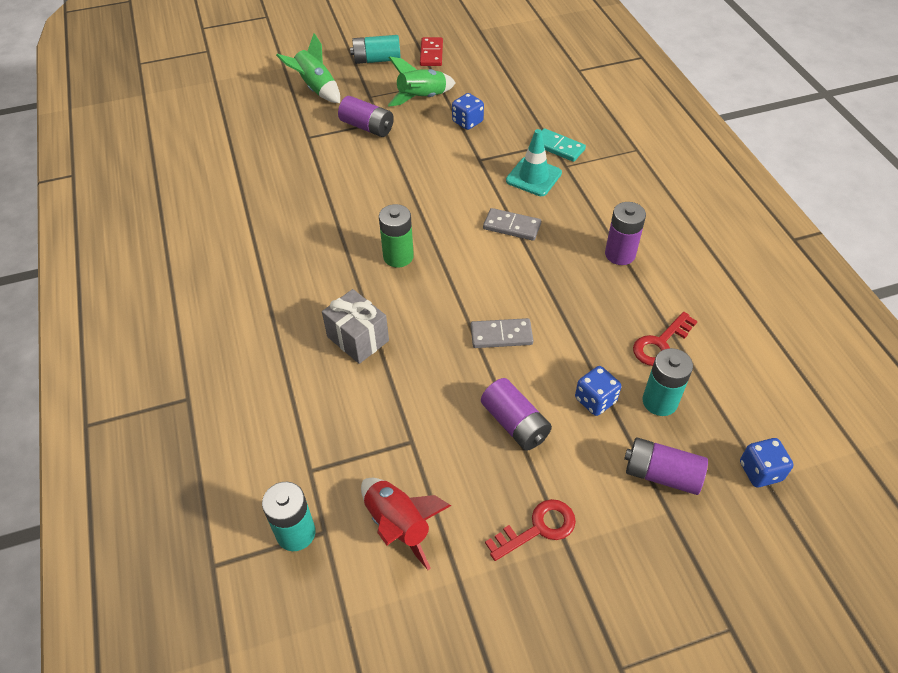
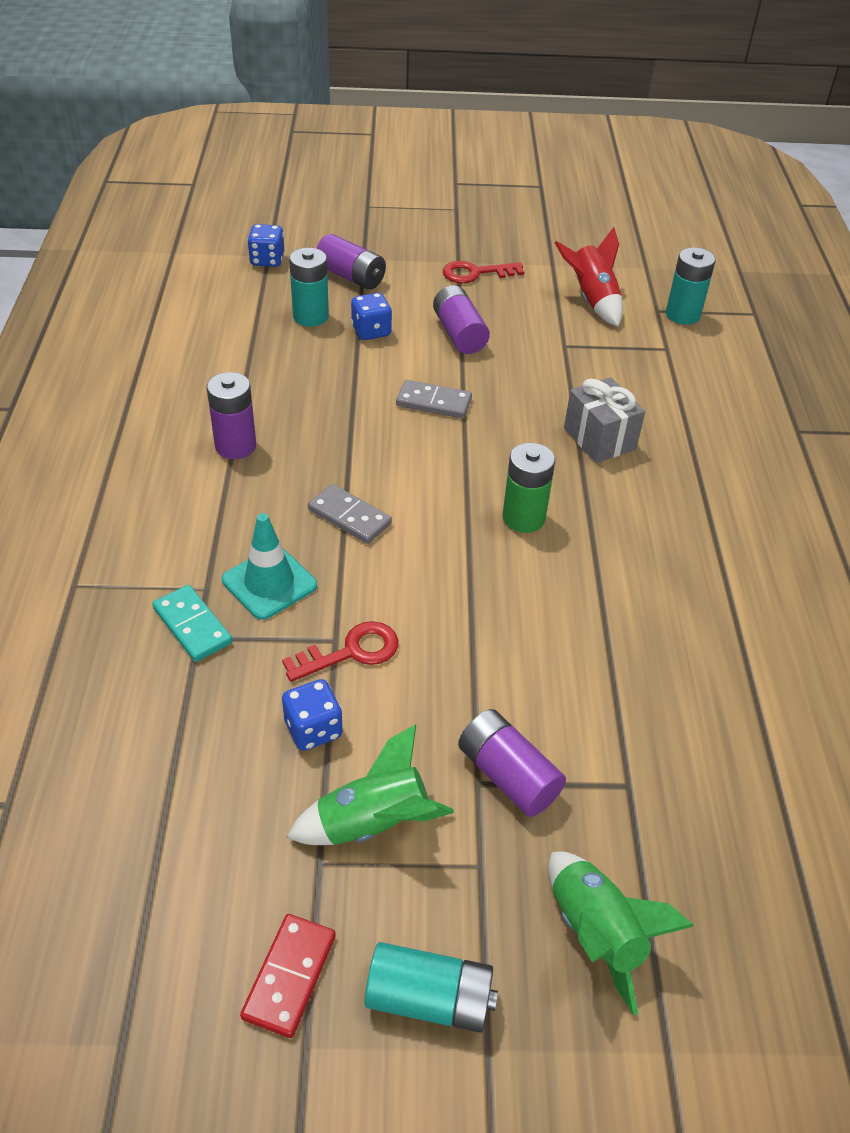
camera: 165 degrees left, 5 degrees down
(661, 343) = (269, 355): red key -> red key (351, 652)

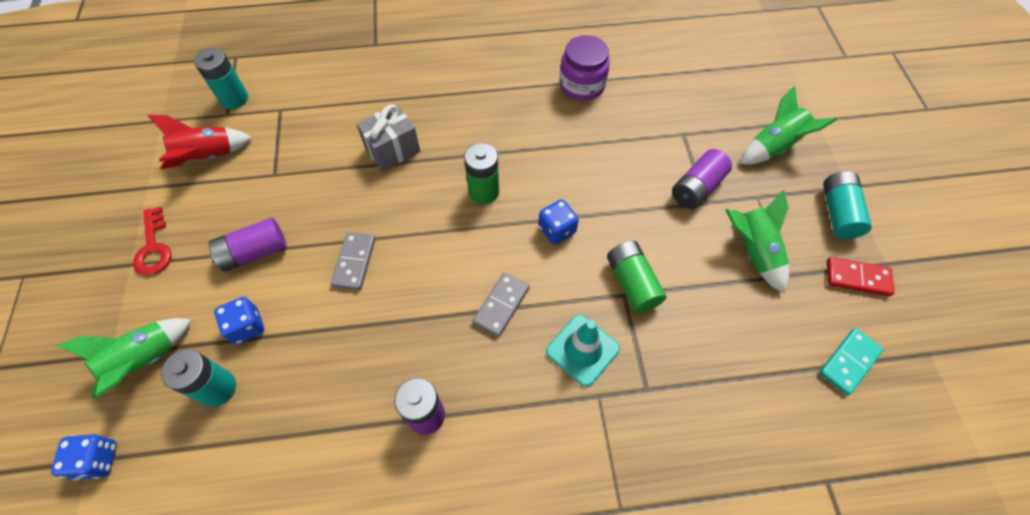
camera: 95 degrees left, 15 degrees up
(192, 625) = (637, 396): turquoise domino -> turquoise domino (849, 362)
(313, 729) = (700, 295): blue dice -> blue dice (557, 230)
(351, 276) = (145, 361): purple battery -> green rocket
(351, 652) = (632, 283): red key -> green battery
(736, 659) = (582, 85): none -> purple jar

